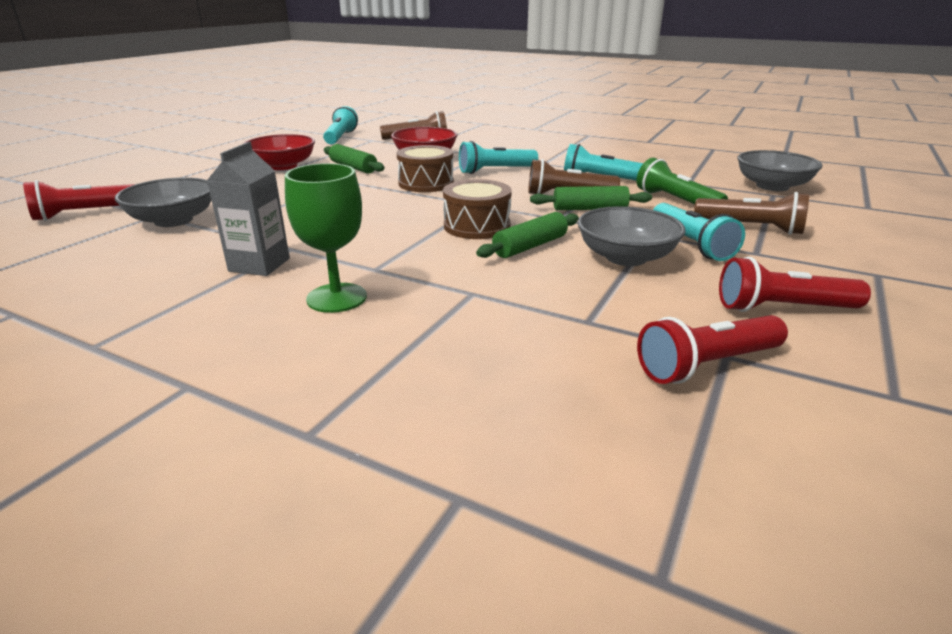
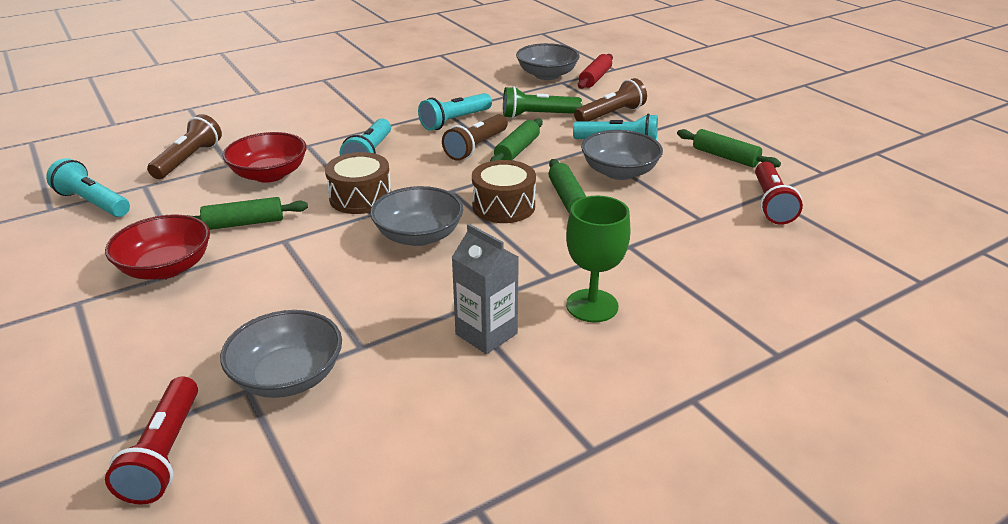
camera: 60 degrees left, 5 degrees up
(390, 211) = (419, 236): none -> grey bowl
(782, 308) = (725, 157): red flashlight -> green rolling pin
(820, 204) = (595, 78): none -> red rolling pin

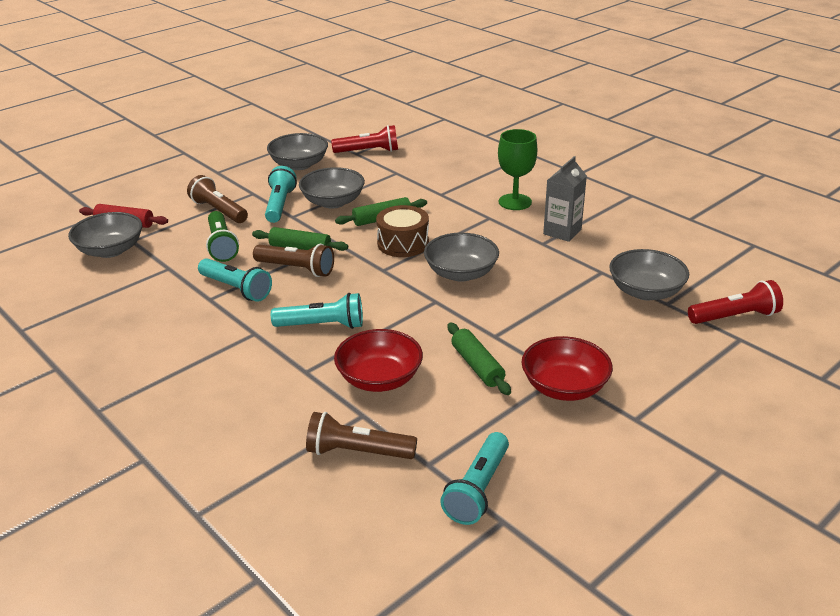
camera: 100 degrees left, 0 degrees up
(360, 198) = (410, 312): brown drum -> none
(725, 157) = (299, 165): green rolling pin -> grey bowl

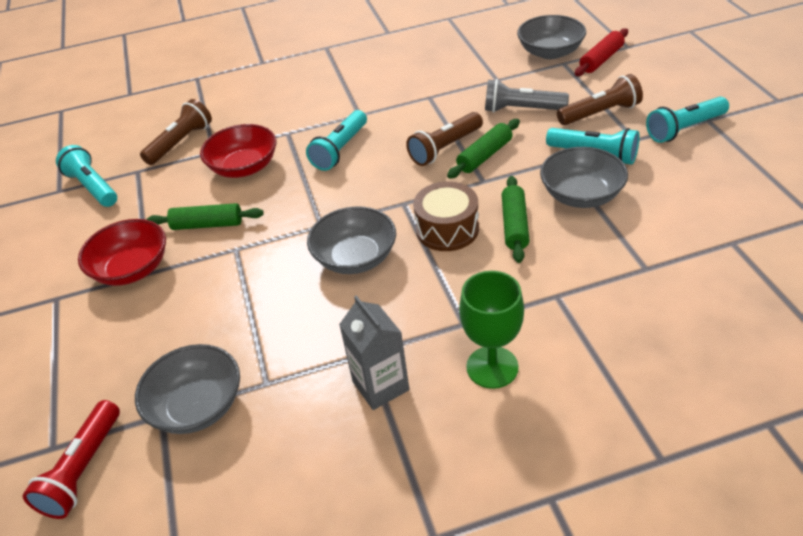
camera: 120 degrees right, 10 degrees up
(222, 245) = (521, 109): green flashlight -> grey flashlight
(236, 289) = (434, 111): turquoise flashlight -> turquoise flashlight (684, 129)
(299, 165) = (707, 184): grey bowl -> none
(368, 151) = (734, 256): red flashlight -> none

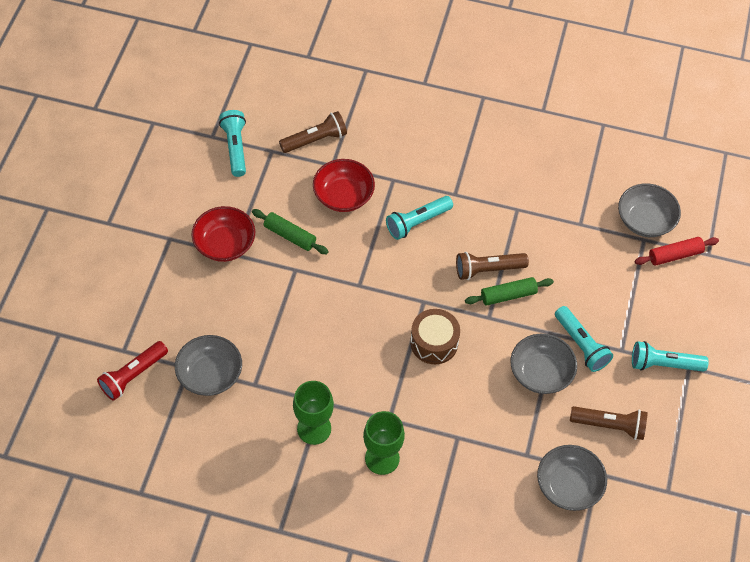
camera: 25 degrees right, 15 degrees up
(355, 257) = (362, 327): grey bowl -> grey bowl (568, 486)
(380, 386) = (314, 428): grey carton -> green goblet
(514, 225) = (477, 368): green rolling pin -> none
(521, 109) = (570, 268): grey flashlight -> none
(600, 113) = (621, 309): brown flashlight -> brown flashlight (610, 425)

